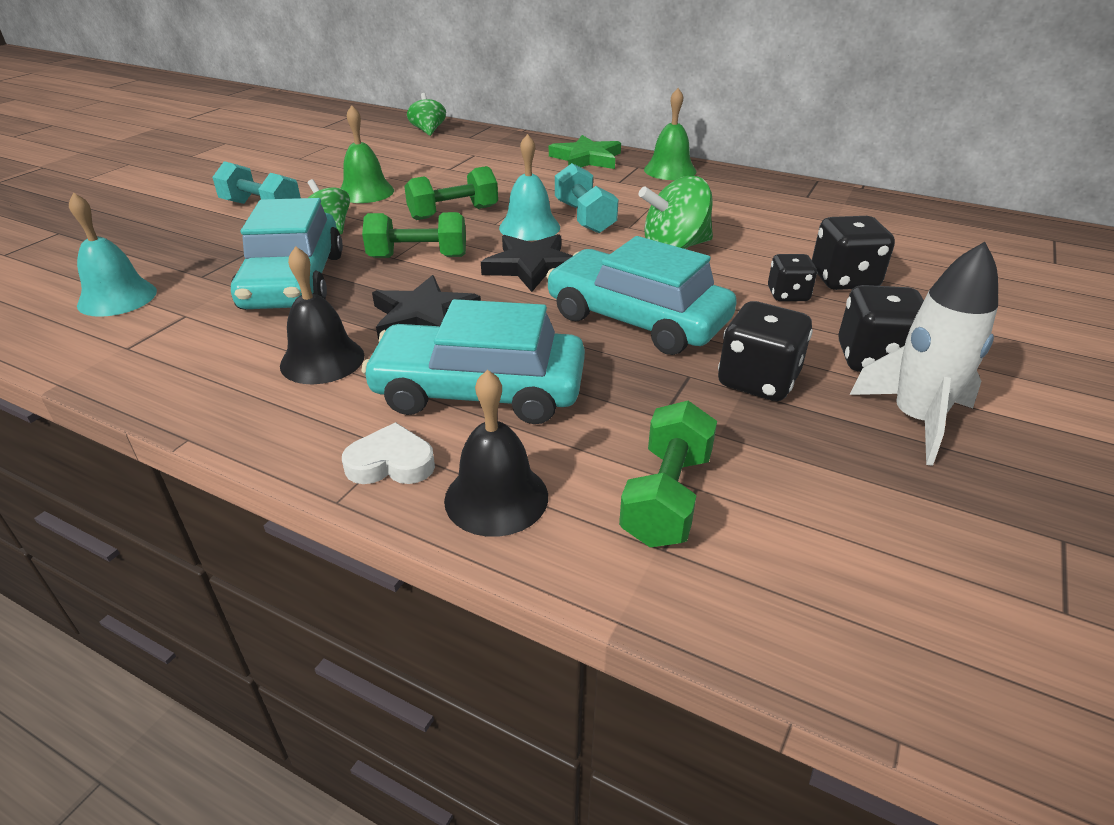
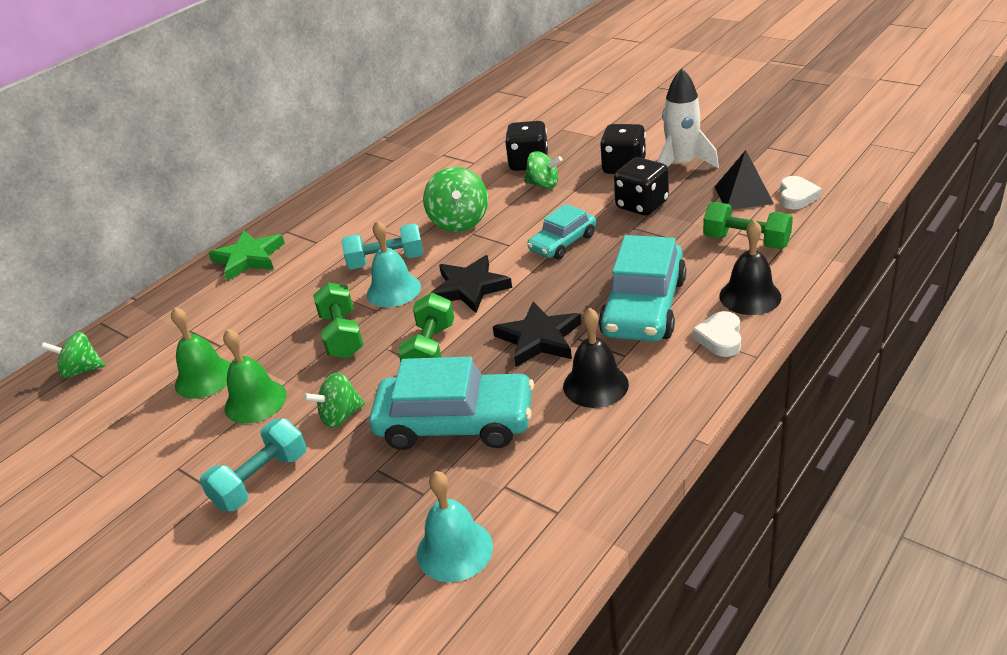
camera: 75 degrees left, 0 degrees up
(637, 319) = (563, 243): turquoise car -> turquoise car, size x0.59
(670, 170) = (306, 215): green bell -> green bell (204, 378)
(788, 295) = (543, 185): black dice -> green spinning top
(834, 497) = (743, 195): none -> black pyramid
(857, 578) = (797, 196): none -> white heart

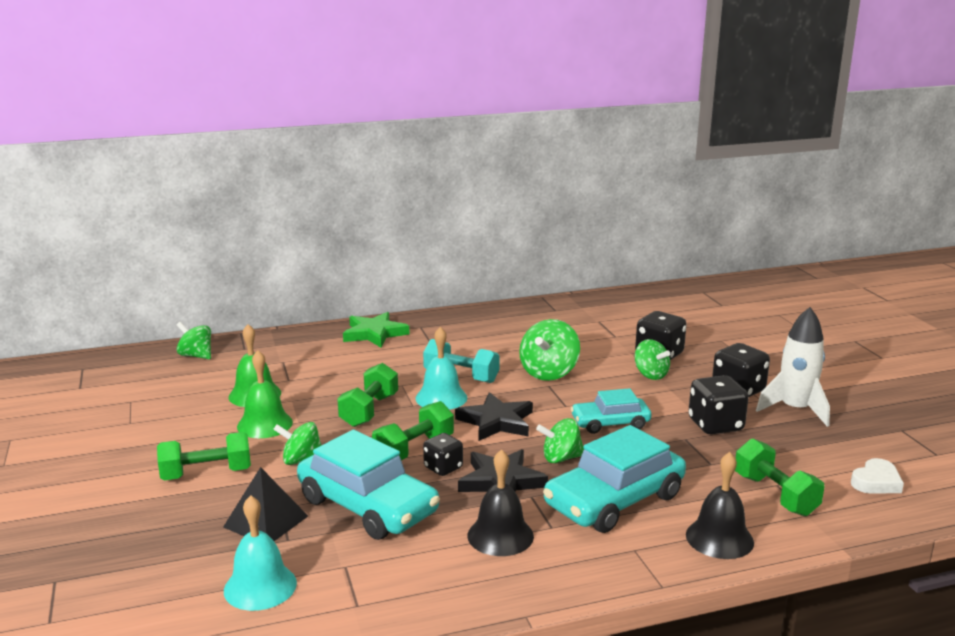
camera: 30 degrees right, 15 degrees down
(261, 480) = (206, 474): turquoise dumbbell -> green dumbbell
(476, 353) = (443, 468): none -> black dice
(561, 293) = (561, 458): none -> green spinning top
(720, 338) = (648, 556): white heart -> none
(743, 195) = (823, 458): black pyramid -> black pyramid (266, 521)

